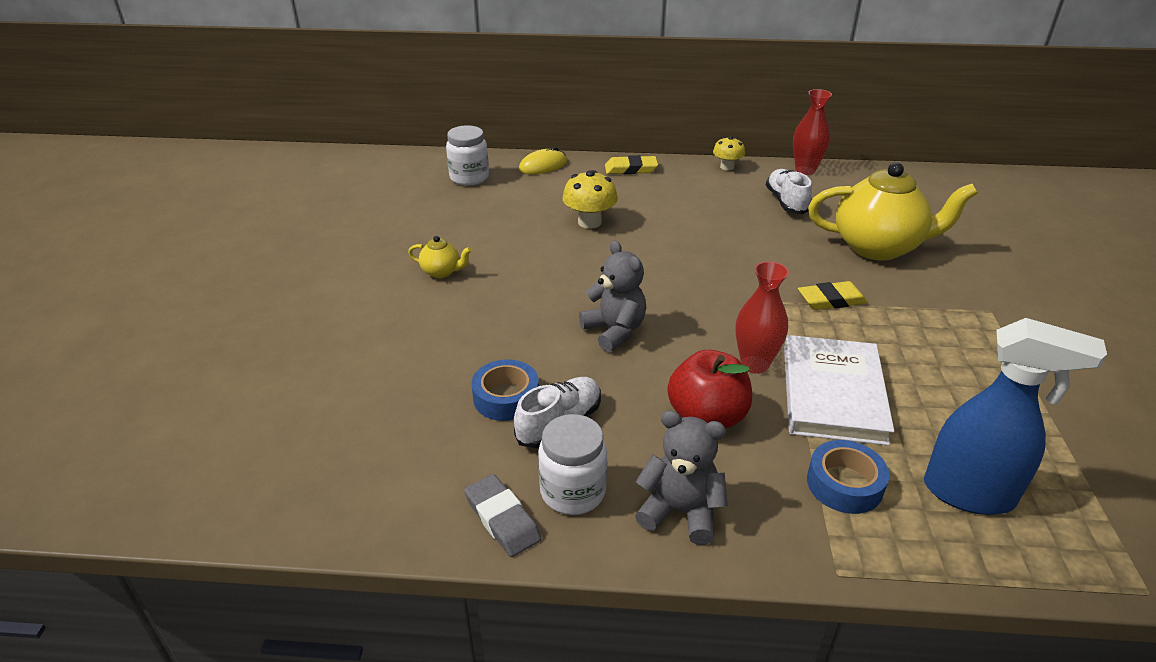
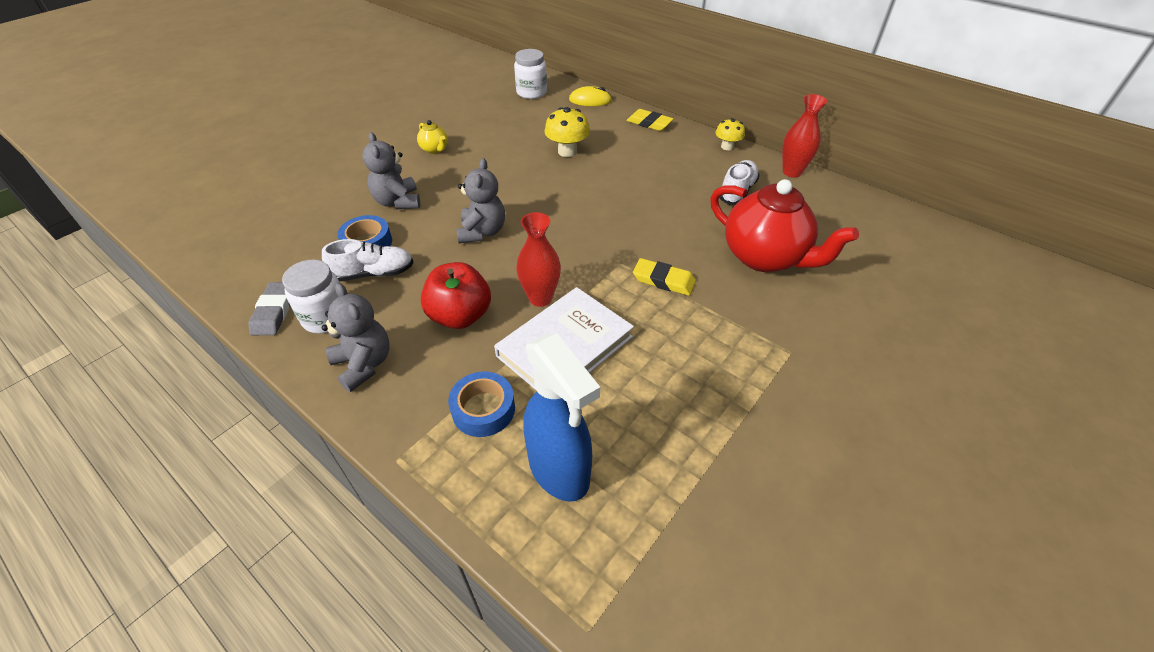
camera: 35 degrees right, 10 degrees up
(478, 341) = (398, 202): none -> grey teddy bear
(877, 247) = (764, 257): yellow teapot -> red teapot

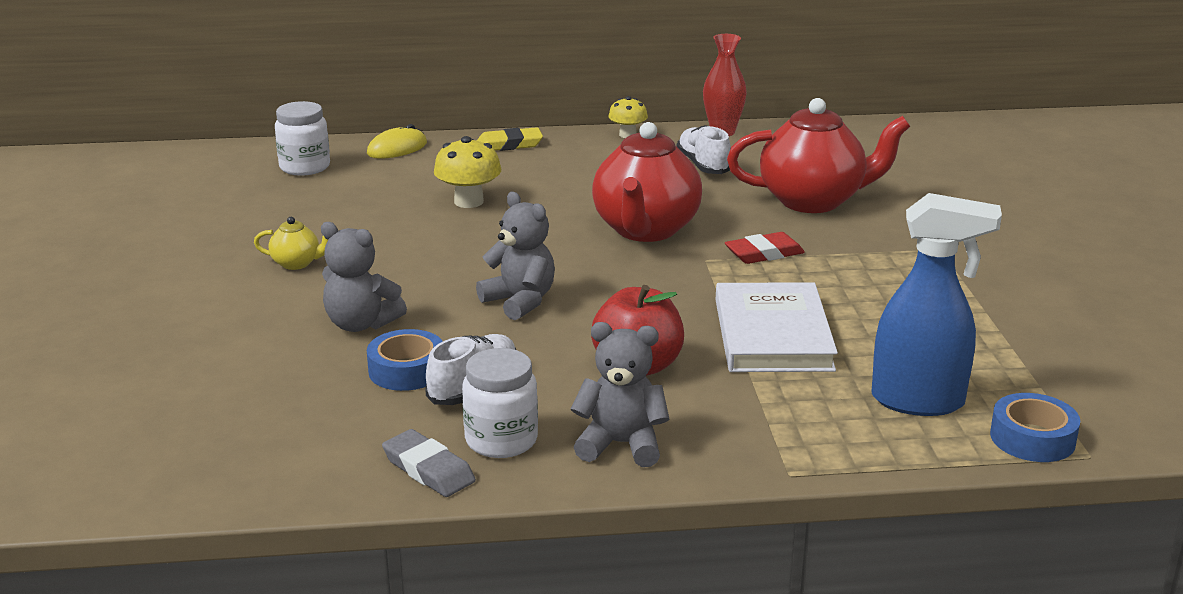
camera: 45 degrees left, 20 degrees down
(483, 409) = (791, 406): blue tape -> blue tape (1032, 438)
(540, 298) = (684, 317): red vase -> none
(624, 221) = (645, 230): none -> red teapot
(663, 280) = (764, 253): yellow eraser -> red eraser

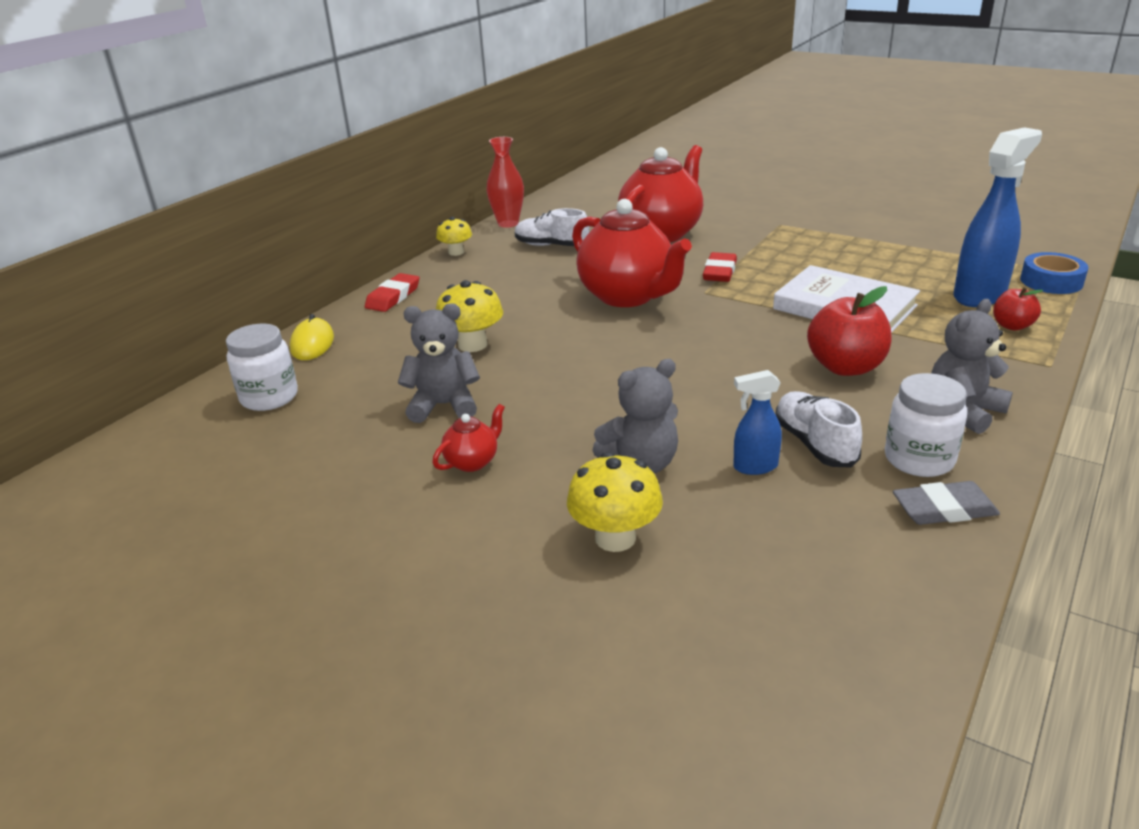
camera: 50 degrees left, 5 degrees up
(251, 345) = (615, 538): none -> yellow mushroom
(297, 263) = (472, 461): yellow teapot -> red teapot
(407, 370) = (754, 467): blue tape -> blue spray bottle
(509, 144) = (393, 297): yellow eraser -> red eraser
(520, 301) = (686, 379): grey teddy bear -> grey teddy bear (444, 405)
(862, 435) = (1012, 326): none -> red apple

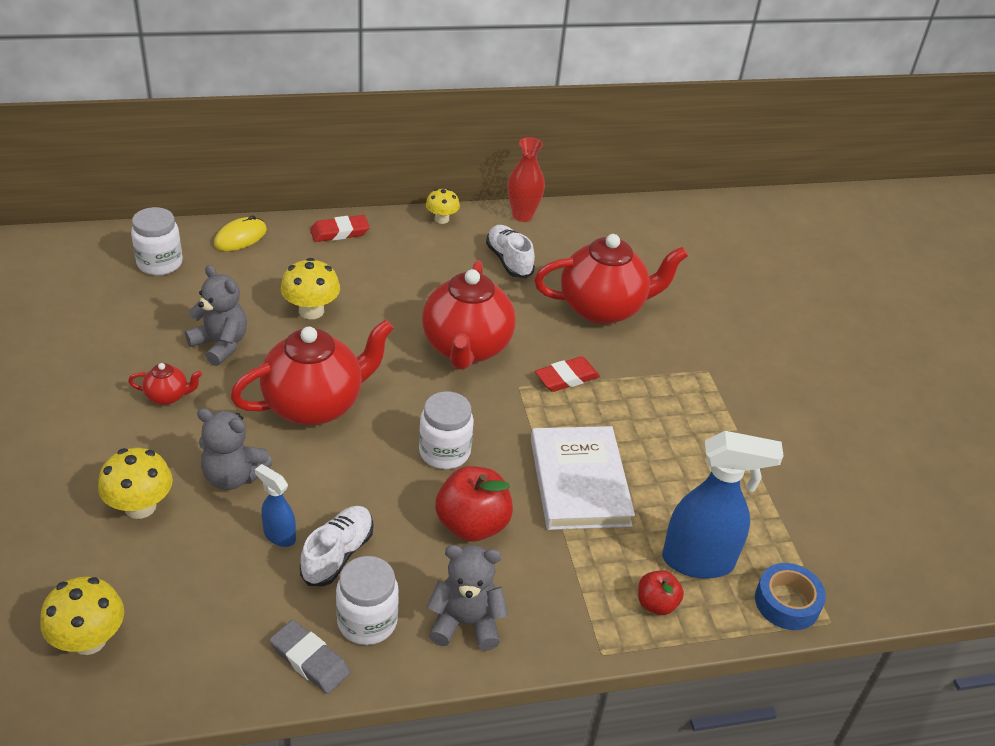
camera: 40 degrees right, 10 degrees up
(600, 386) = (315, 405): none -> red teapot
(742, 348) = (444, 452): none -> white jar
(788, 651) = (89, 640): none -> yellow mushroom

